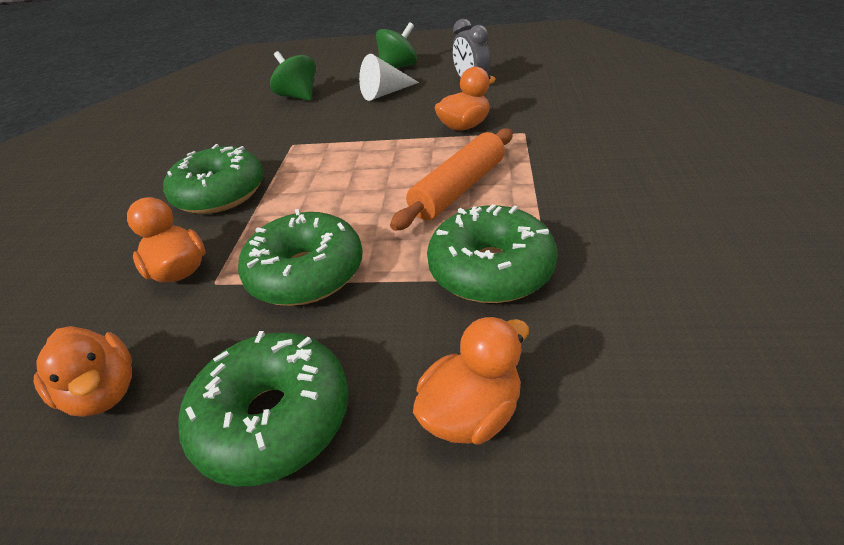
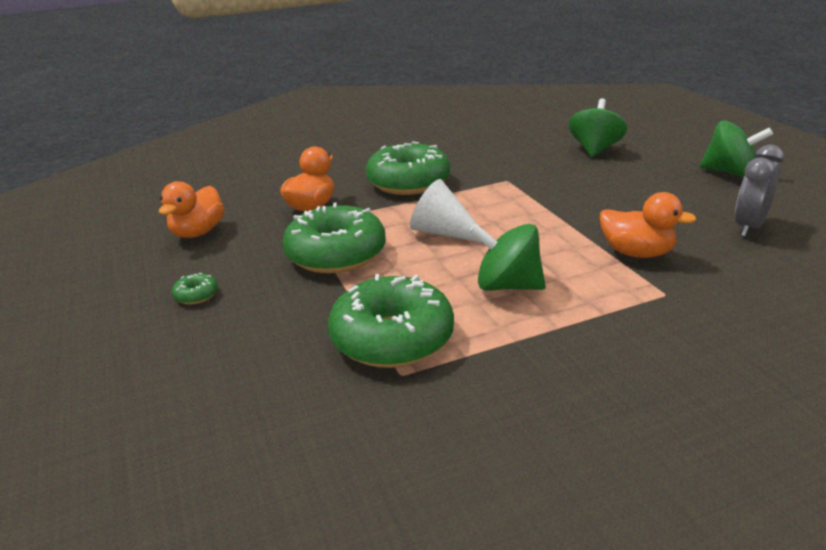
camera: 60 degrees right, 10 degrees down
(274, 418) = (196, 295): green donut -> green donut, size x0.40
(385, 93) = (657, 186): white cone -> white cone (444, 232)
(459, 189) = (507, 286): orange rolling pin -> green spinning top
(471, 413) = (225, 372): orange duck -> none

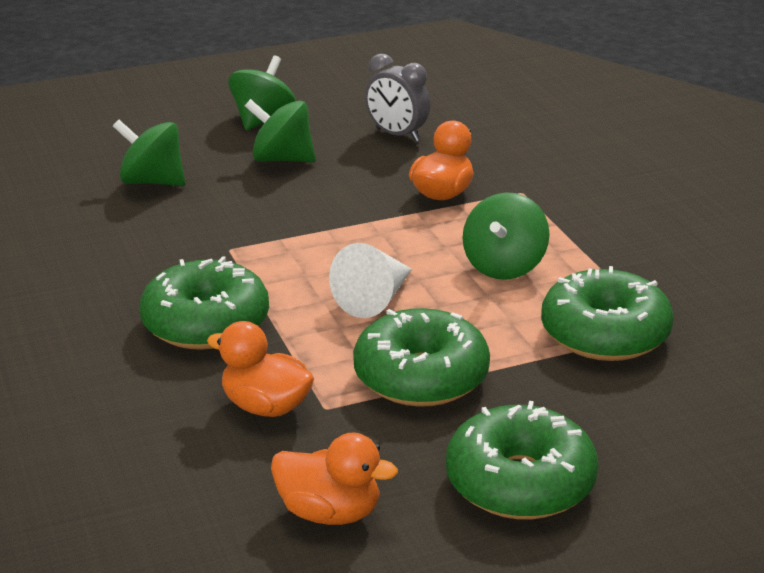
camera: 90 degrees left, 0 degrees up
(196, 295) = (520, 482): green donut -> green donut, size x2.50
(660, 185) = (282, 159): none -> green spinning top

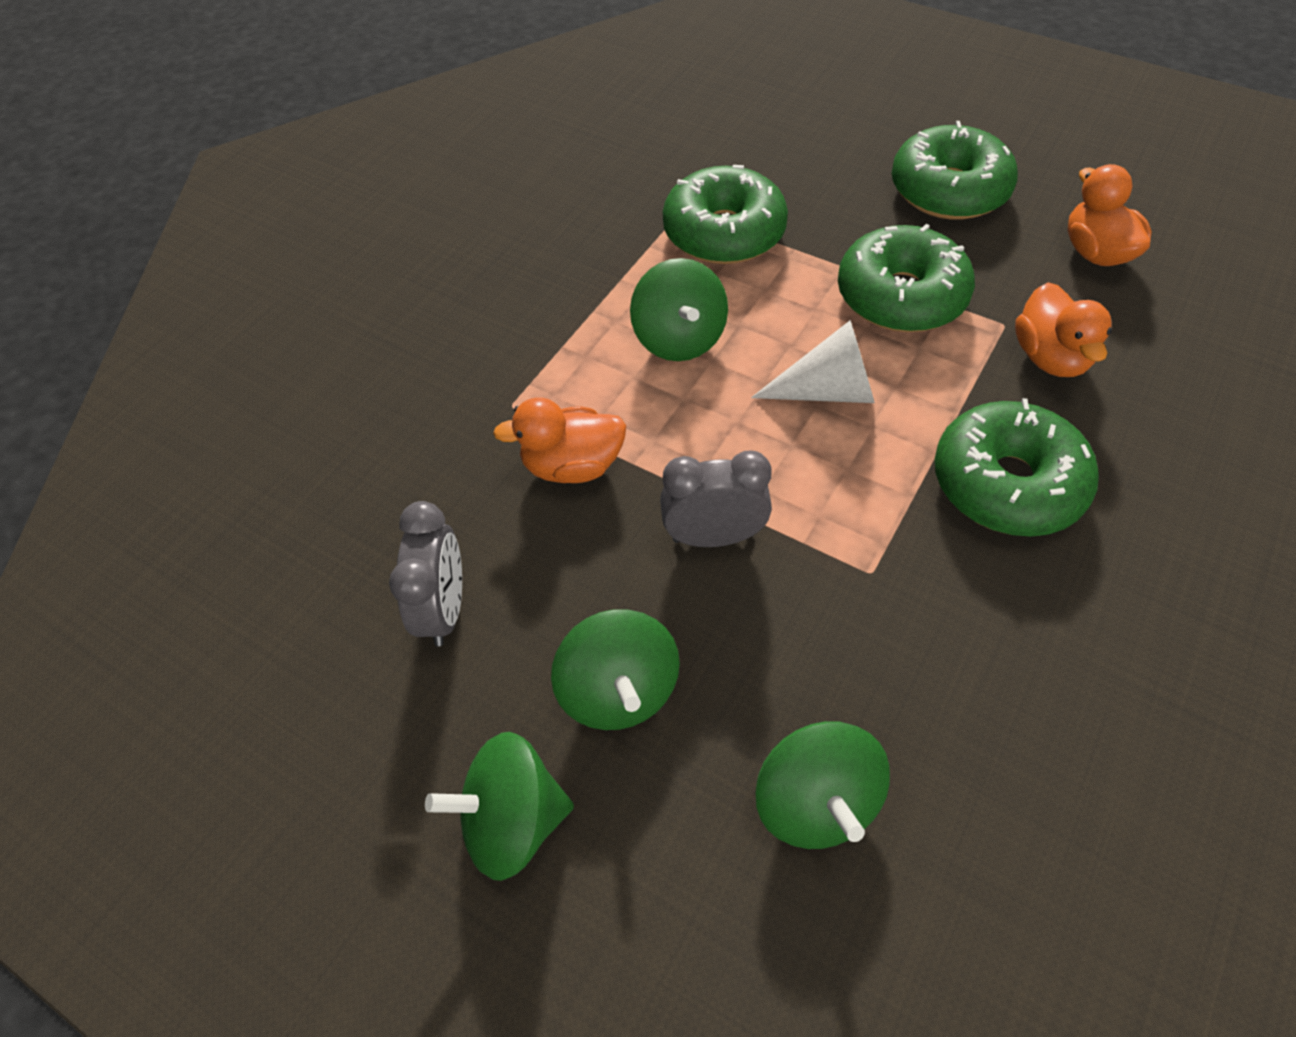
camera: 125 degrees left, 25 degrees up
(327, 214) = (713, 537): none -> grey clock
(504, 266) = (679, 339): green spinning top -> green spinning top turned 90 degrees clockwise

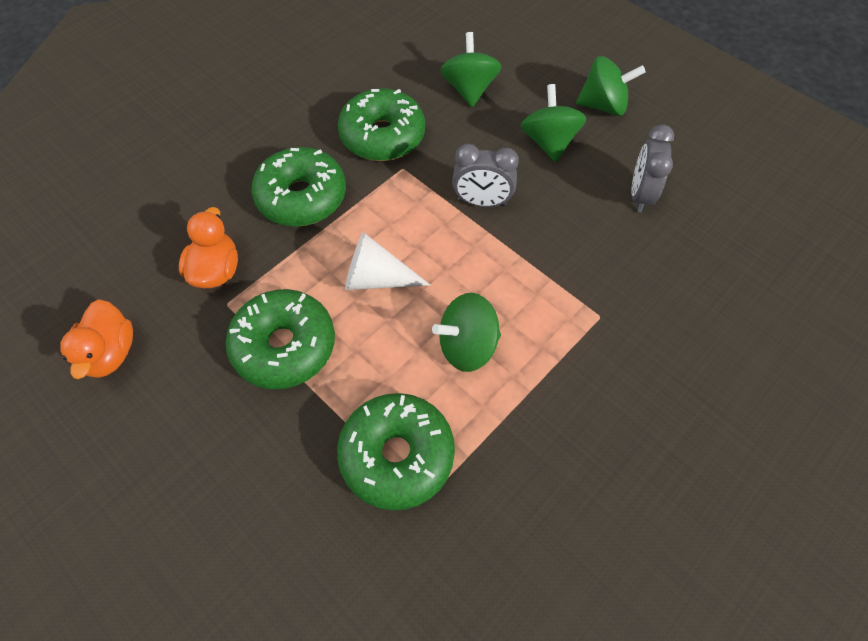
camera: 170 degrees left, 5 degrees up
(572, 466) = (560, 262): orange duck -> none
(679, 339) = (467, 346): green spinning top -> green spinning top turned 105 degrees counterclockwise
(948, 190) = (173, 458): green donut -> green donut (382, 136)

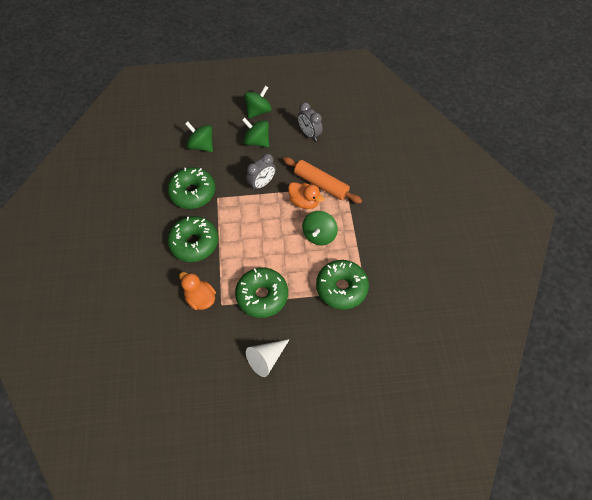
camera: 50 degrees left, 0 degrees up
(111, 353) = (203, 363): orange duck -> orange duck (304, 202)
(377, 278) = (262, 243): white cone -> white cone (266, 358)
(566, 278) = (321, 184): none -> orange rolling pin

